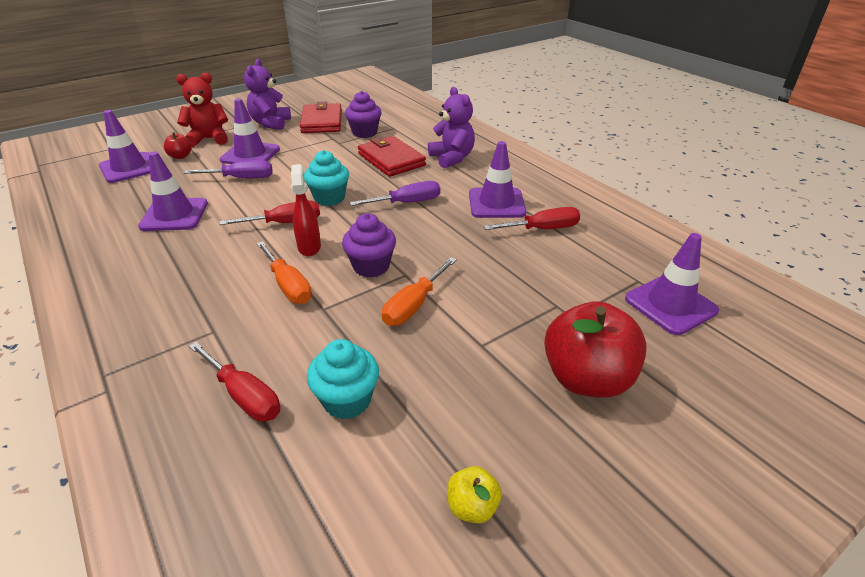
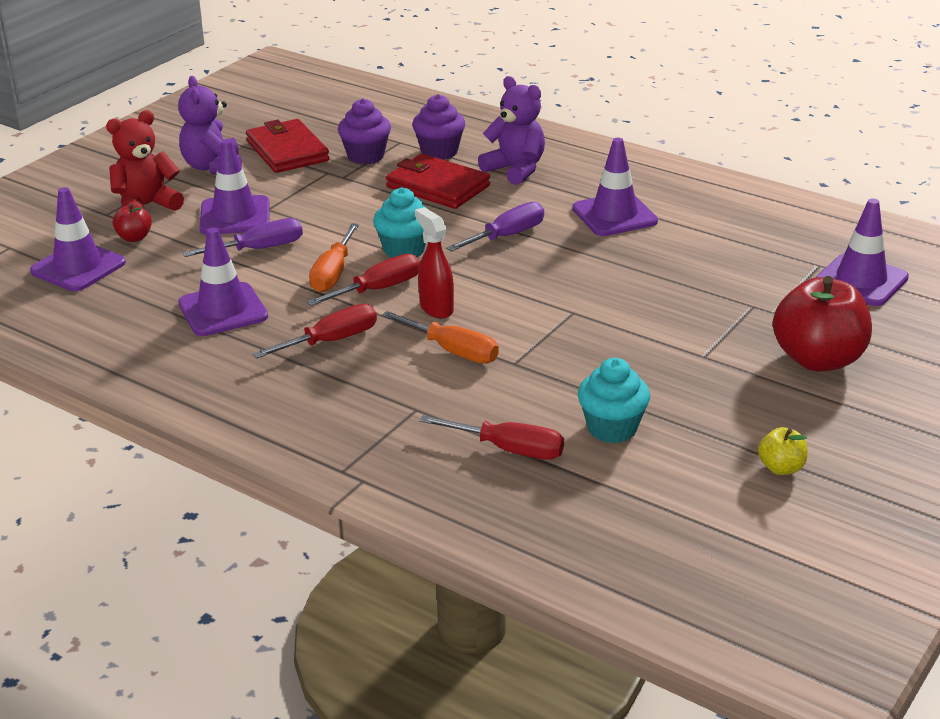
camera: 20 degrees left, 5 degrees down
(371, 266) = (528, 312): purple cupcake -> purple cupcake (439, 151)
(414, 305) = (607, 338): orange screwdriver -> orange screwdriver (333, 273)
(542, 229) = (687, 233): red screwdriver -> red screwdriver (331, 341)

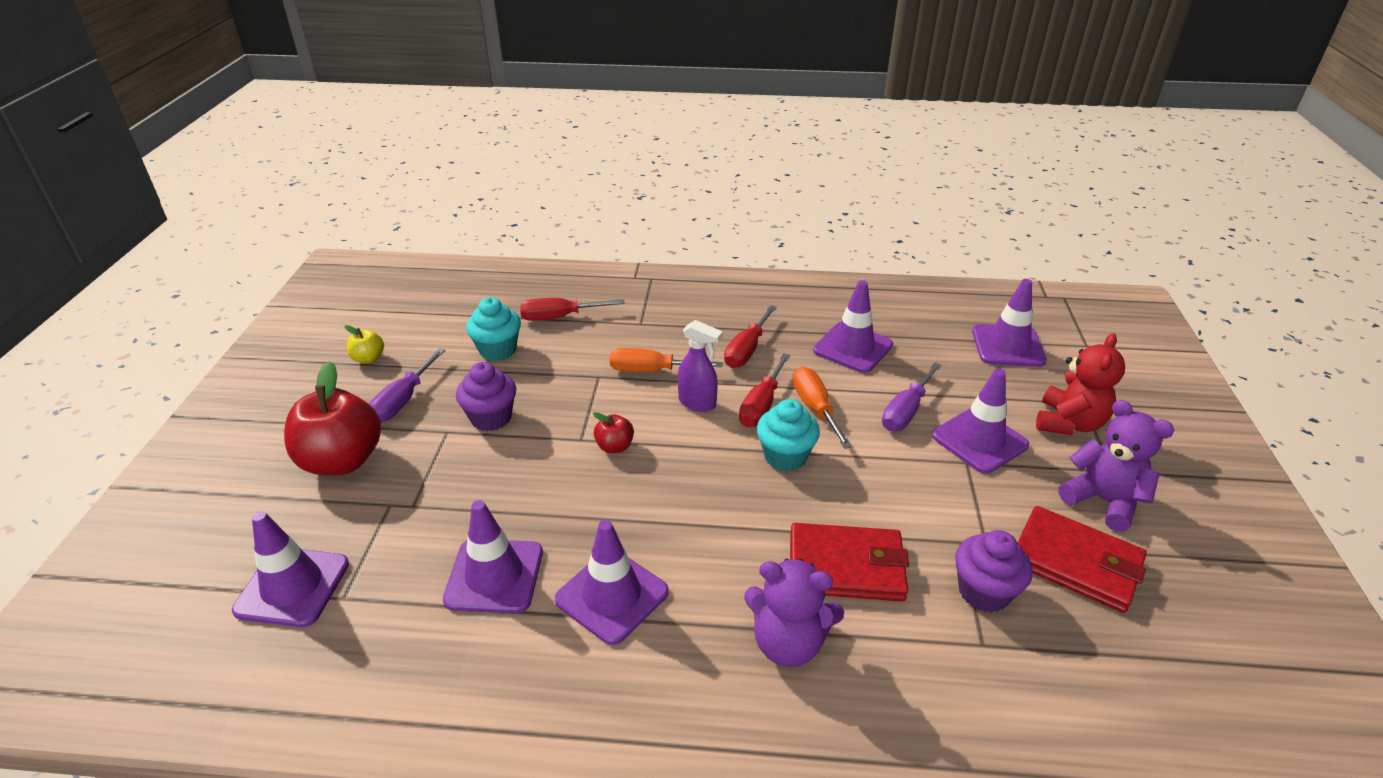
camera: 150 degrees right, 5 degrees up
(134, 237) = (1018, 386): red apple -> red apple (615, 447)
(436, 308) = (698, 403): red spray bottle -> purple spray bottle
(439, 151) = (913, 642): purple cupcake -> purple cupcake (491, 418)
(507, 236) = (706, 513): purple screwdriver -> purple screwdriver (403, 400)
(696, 246) = (494, 576): none -> purple traffic cone

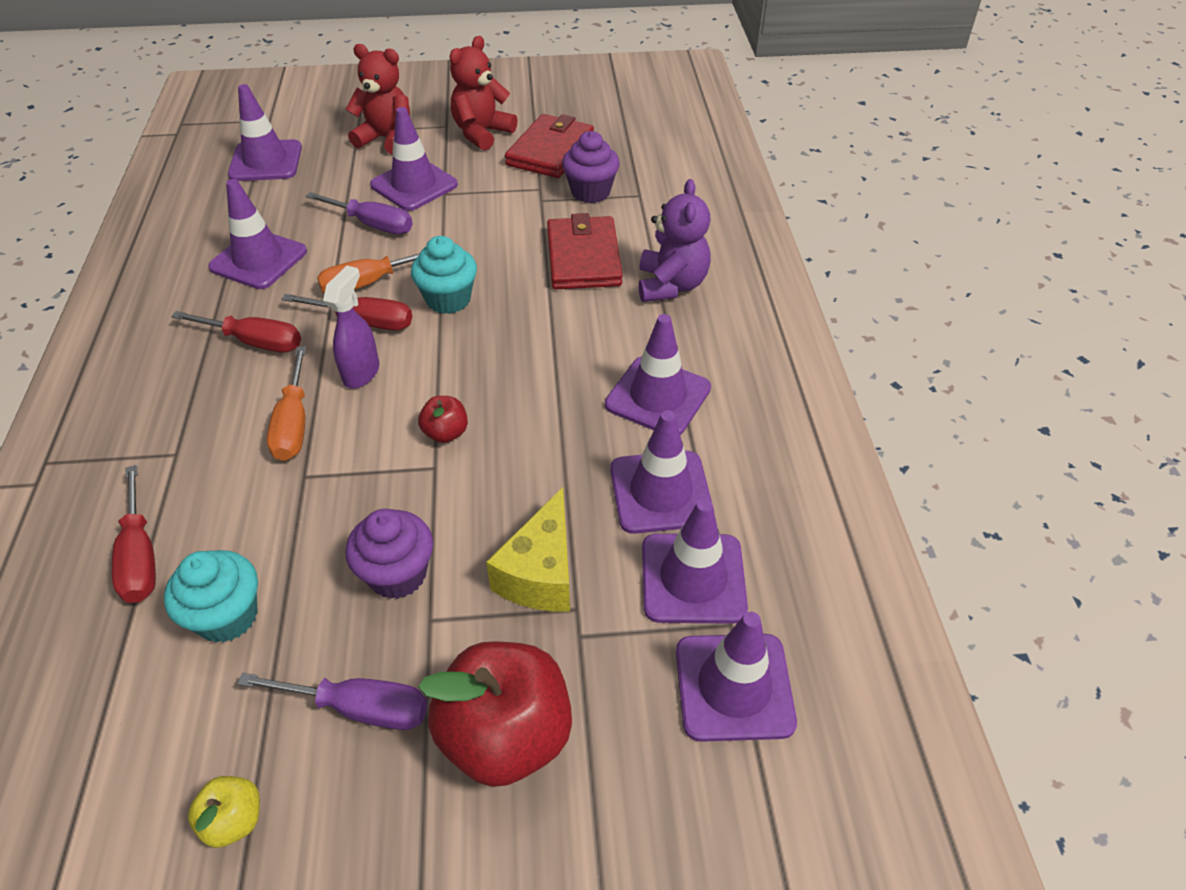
camera: 100 degrees left, 10 degrees up
(397, 581) = (693, 578): none -> purple traffic cone
(453, 489) = (541, 573): none -> yellow cheese
(1103, 500) = (482, 133): purple teddy bear -> red teddy bear

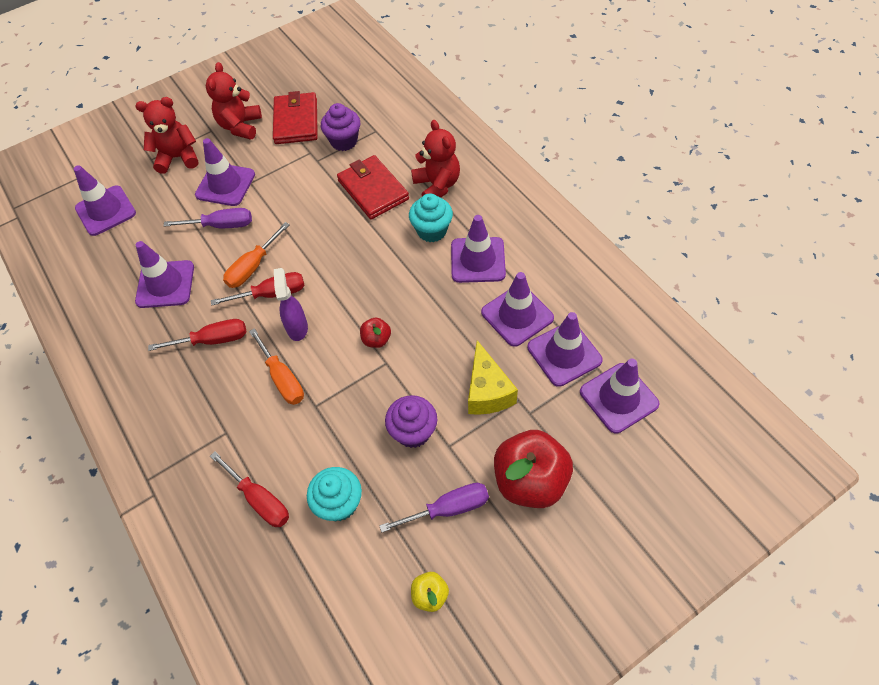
camera: 25 degrees left, 10 degrees up
(448, 299) = (312, 255): turquoise cupcake -> turquoise cupcake (432, 231)
(671, 285) = (437, 186): purple teddy bear -> red teddy bear

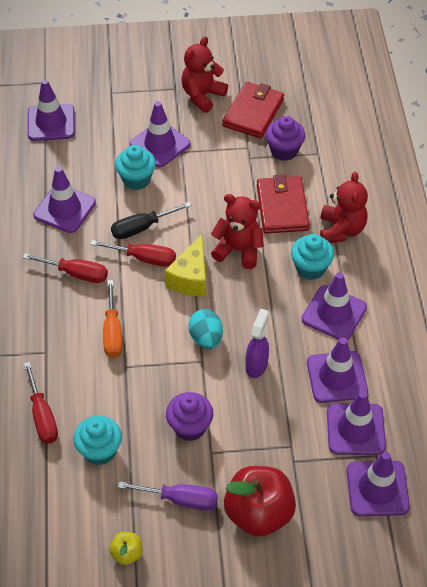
camera: 25 degrees right, 5 degrees down
(178, 158) = (134, 101): red teddy bear -> red teddy bear (238, 250)
(221, 225) = (136, 179): purple screwdriver -> turquoise cupcake
(253, 267) = (141, 228): orange screwdriver -> black screwdriver
(297, 327) = (148, 296): purple spray bottle -> purple spray bottle (256, 365)
(376, 339) = (206, 338): red apple -> turquoise egg
(487, 391) = (270, 426): yellow cheese -> yellow cheese (190, 278)

